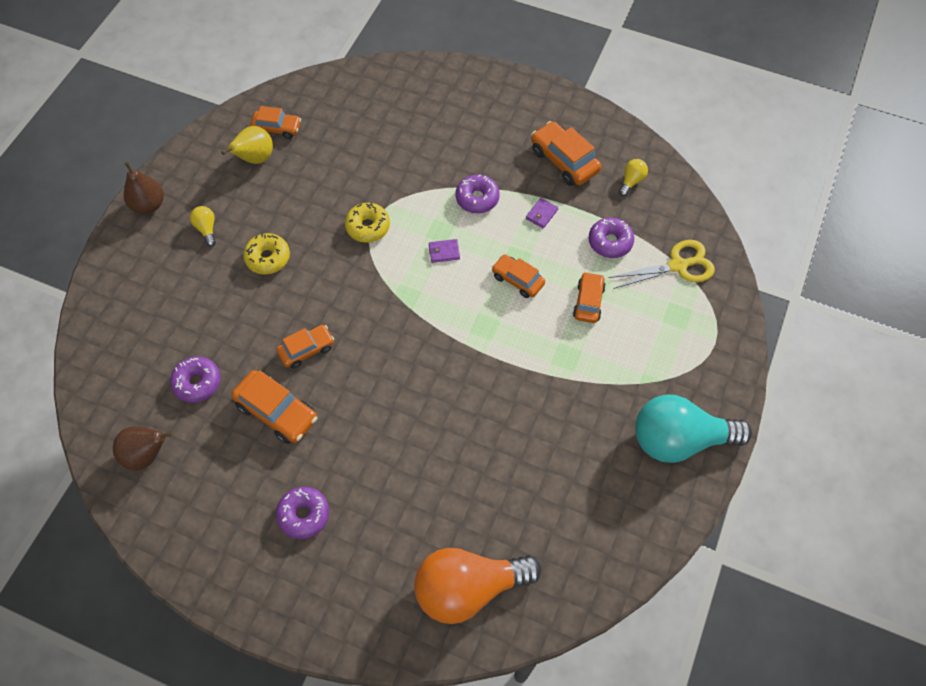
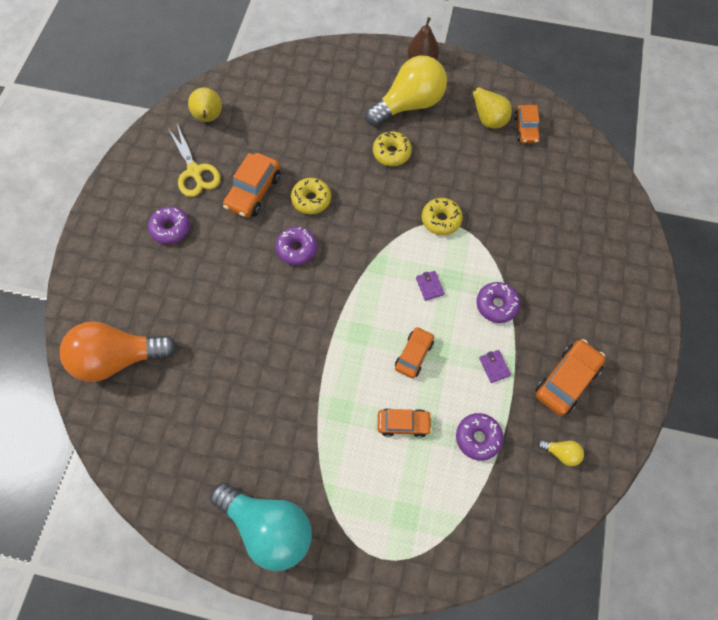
camera: 80 degrees right, 5 degrees up
(147, 455) = (209, 118): brown pear -> yellow pear
(197, 383) = (271, 133): purple donut -> purple donut (297, 249)
(206, 229) = (409, 104): yellow light bulb -> yellow light bulb, size x2.48
(306, 350) = (311, 199): orange car -> yellow donut
(468, 588) = (118, 358): orange light bulb -> orange light bulb turned 75 degrees counterclockwise
(541, 214) = (494, 366): purple wallet -> purple wallet turned 45 degrees clockwise
(678, 266) = (466, 512): yellow scissors -> yellow scissors (194, 172)
(679, 440) = (268, 527): turquoise light bulb -> turquoise light bulb turned 135 degrees clockwise

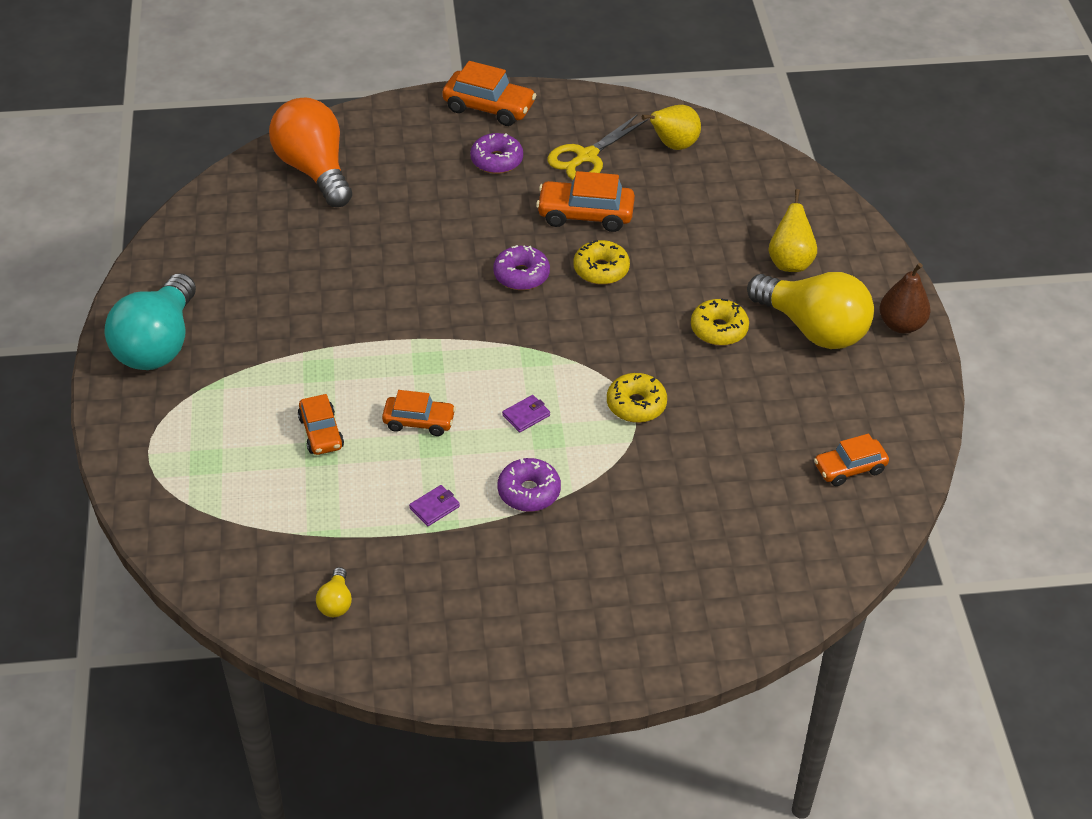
camera: 70 degrees right, 20 degrees down
(478, 438) = (327, 510): purple donut -> none
(488, 121) = (838, 422): yellow pear -> yellow pear (790, 262)
(566, 380) = (444, 591): orange car -> orange car (489, 107)

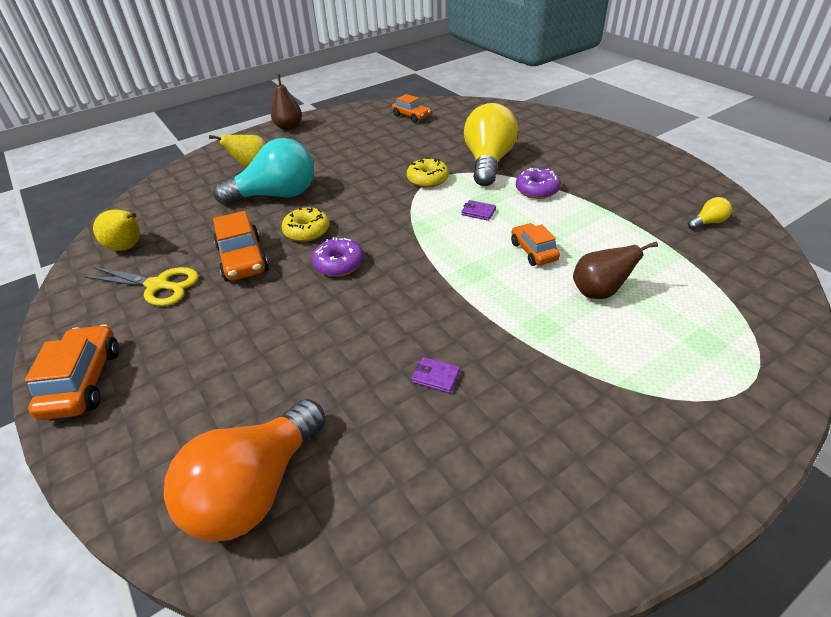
camera: 115 degrees left, 5 degrees down
(158, 344) = (637, 467): turquoise light bulb -> turquoise light bulb (276, 195)
(321, 433) = (599, 292): orange car -> brown pear
(434, 507) = (592, 216): purple wallet -> purple wallet (436, 377)
(496, 160) = (182, 338): purple donut -> none
(719, 329) = (335, 173): yellow donut -> none
(813, 329) = (311, 147): yellow light bulb -> yellow light bulb (488, 162)

